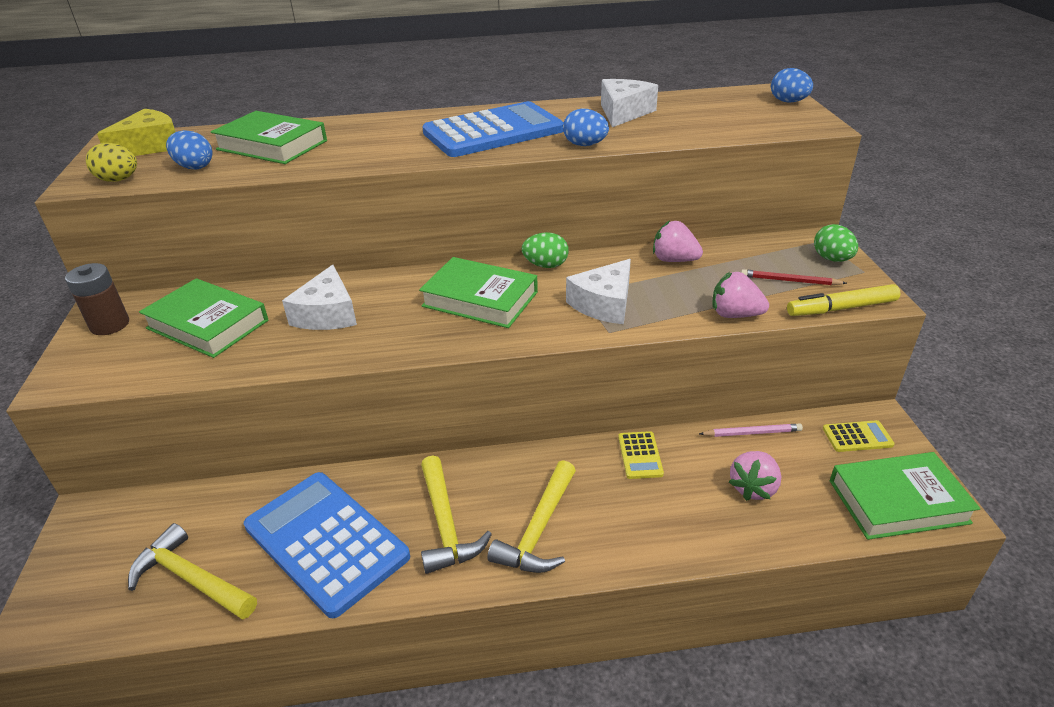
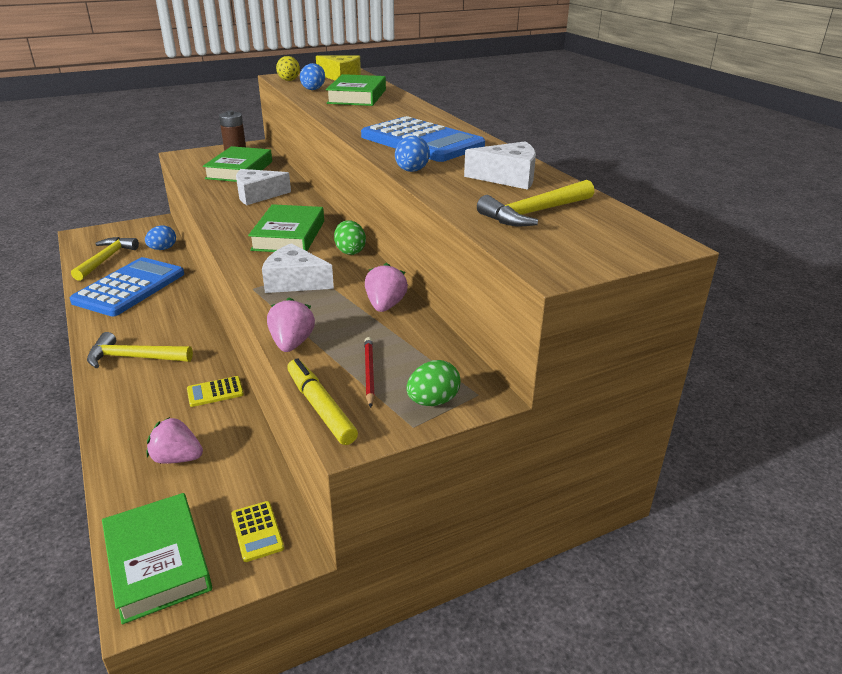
camera: 70 degrees right, 5 degrees down
(445, 524) = (141, 322): yellow hammer -> yellow hammer (534, 213)
(752, 433) = (253, 454): pink pencil -> none
(788, 102) = (625, 250): blue egg -> blue egg (163, 249)

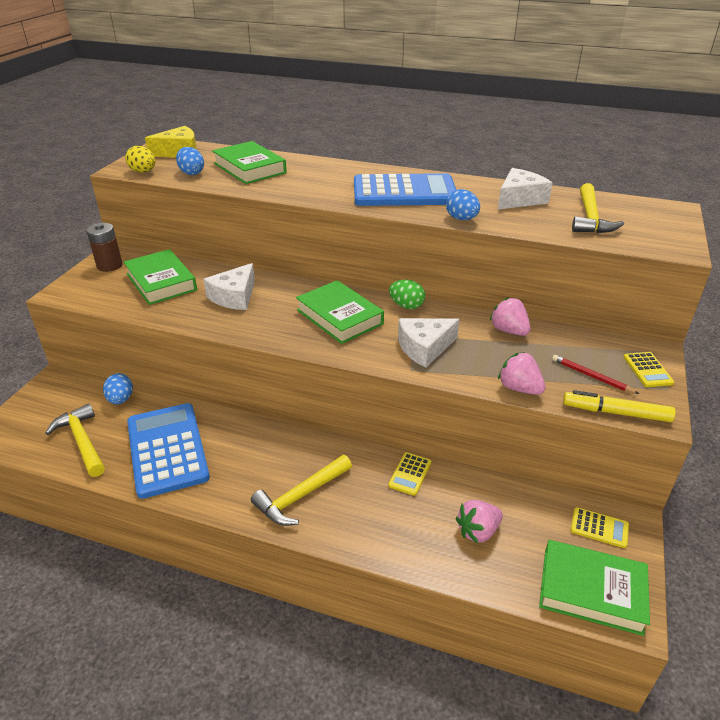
camera: 45 degrees left, 5 degrees up
(433, 401) = (647, 370): green egg -> yellow calculator

